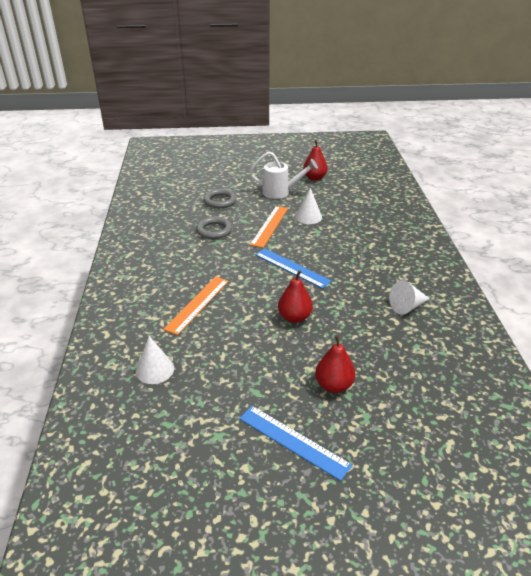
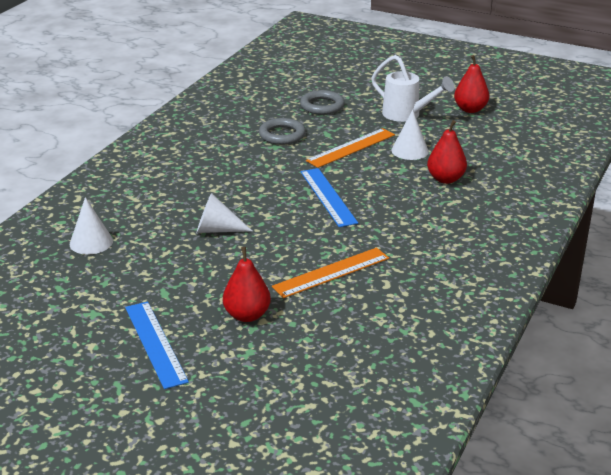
camera: 30 degrees right, 5 degrees down
(197, 304) = (189, 200): orange ruler -> orange ruler (331, 272)
(294, 317) = (276, 244): red pear -> red pear (445, 179)
(407, 306) = (418, 275): white cone -> white cone (217, 230)

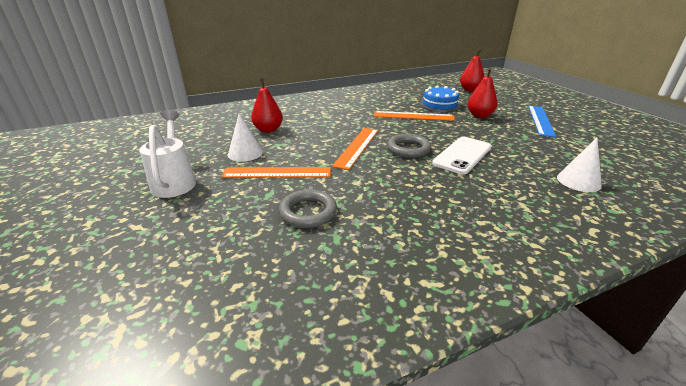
camera: 140 degrees left, 0 degrees up
(217, 230) = (462, 155): white cone -> white phone
(322, 106) = (208, 231): grey ring -> grey ring (408, 149)
(325, 318) = (439, 105): none -> blue cake
(328, 197) = (357, 147): blue ruler -> orange ruler
(470, 109) = (128, 164): red pear -> red pear (470, 90)

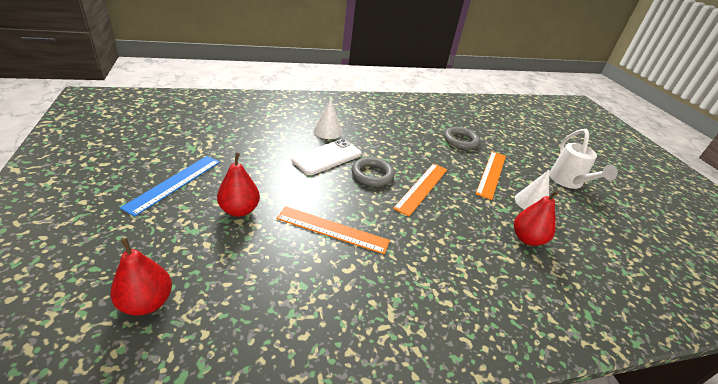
camera: 175 degrees left, 5 degrees up
(277, 172) = (491, 174): orange ruler -> orange ruler turned 75 degrees counterclockwise
(439, 105) = (268, 253): blue cake -> none
(578, 181) = (265, 120): white cone -> white cone (327, 131)

